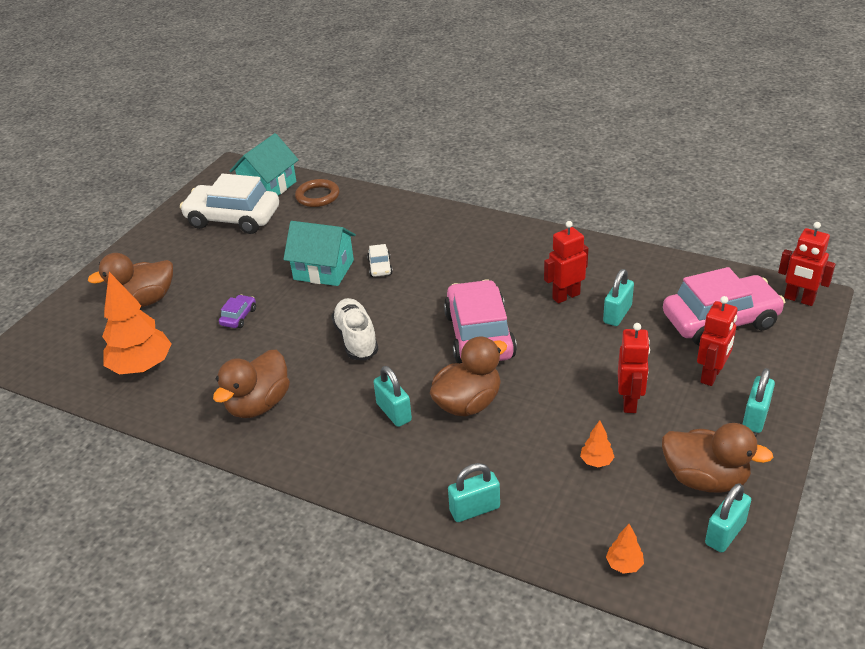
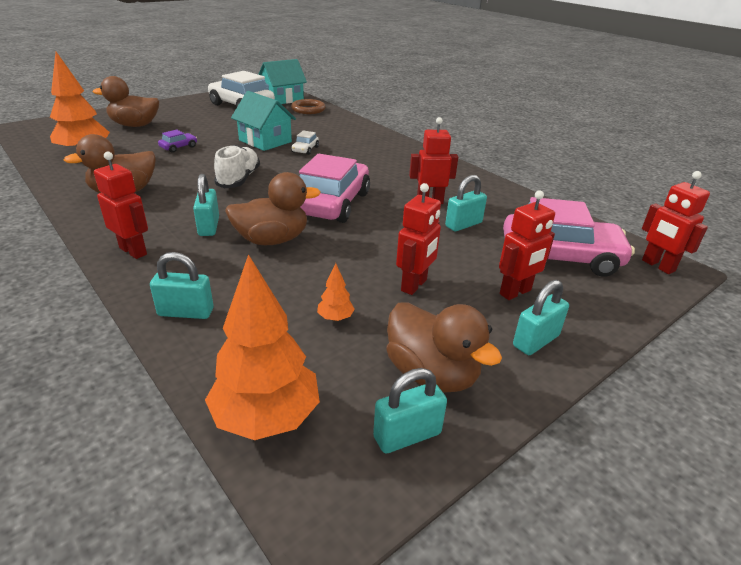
camera: 20 degrees right, 5 degrees down
(357, 469) = (133, 251): none -> red robot
(624, 565) = (266, 418): orange tree -> orange tree, size x2.32

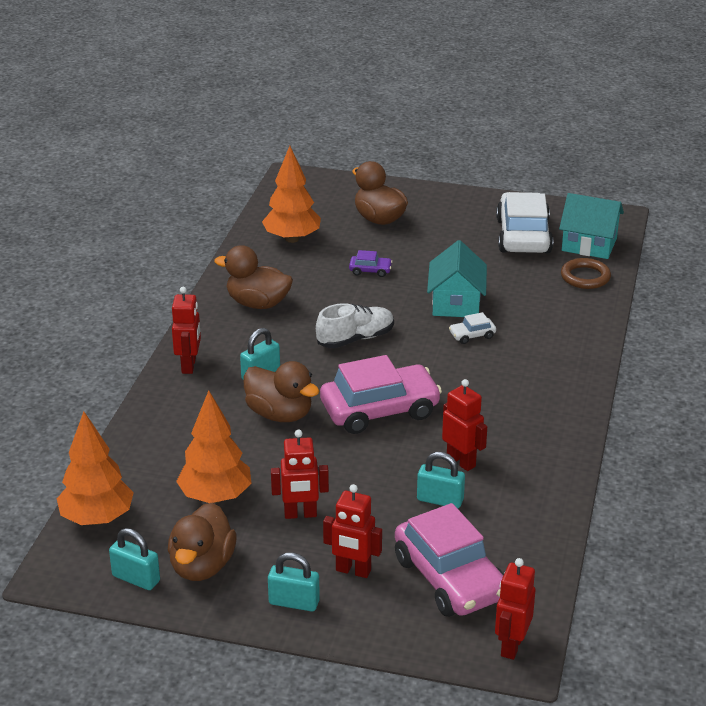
camera: 55 degrees right, 0 degrees up
(186, 312) = (151, 432): turquoise padlock -> none
(335, 318) = (216, 497): orange tree -> orange tree, size x2.32

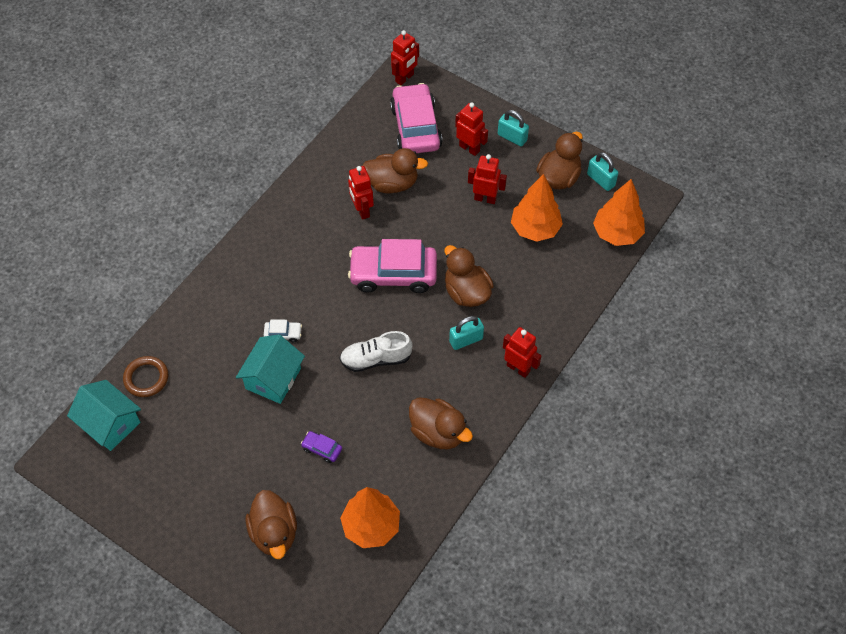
camera: 160 degrees left, 25 degrees up
(189, 365) = (518, 368): red robot -> red robot turned 105 degrees clockwise
(440, 500) = (392, 183): turquoise padlock -> brown duck
(523, 236) = (158, 457): white car -> none

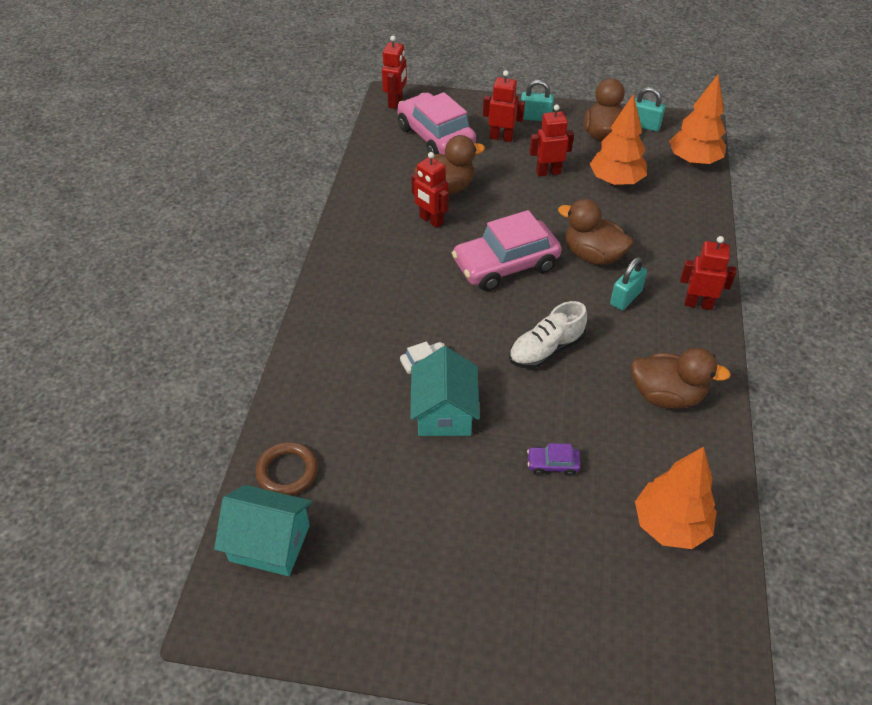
camera: 25 degrees left, 10 degrees down
(274, 533) = (563, 584): brown duck -> none

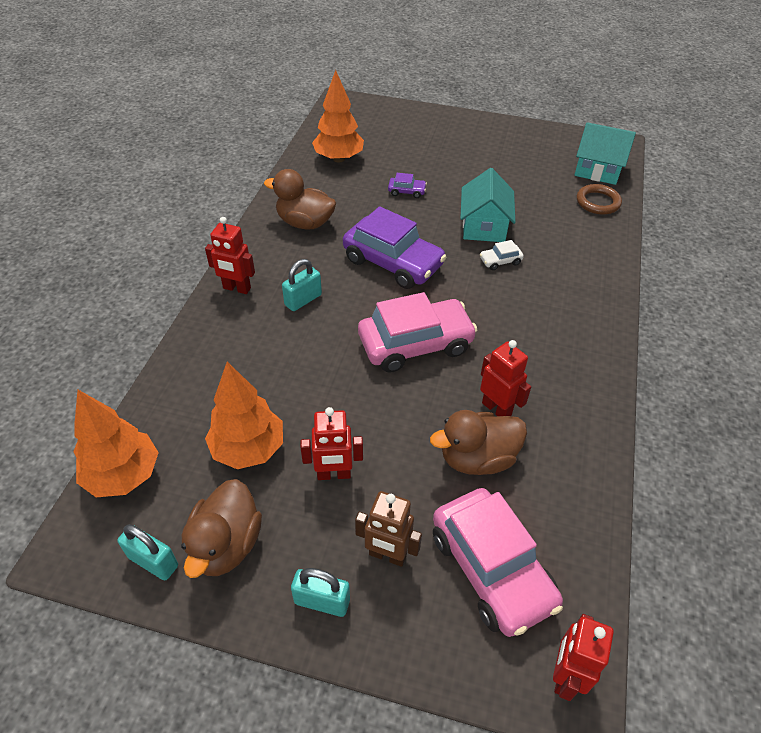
camera: 175 degrees left, 0 degrees up
(501, 137) = (387, 555): red robot -> brown robot
(546, 350) = (393, 262): white shoe -> purple car
(592, 255) = (319, 346): brown duck -> none

